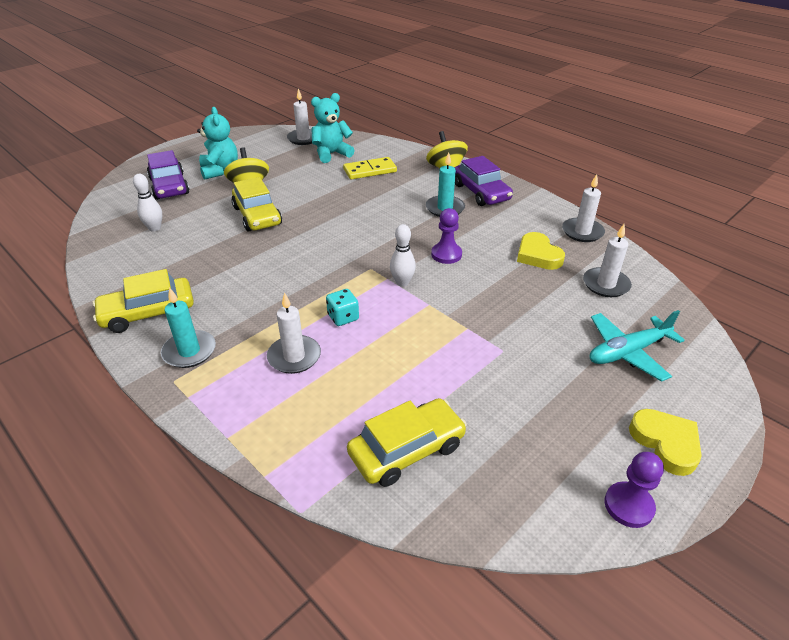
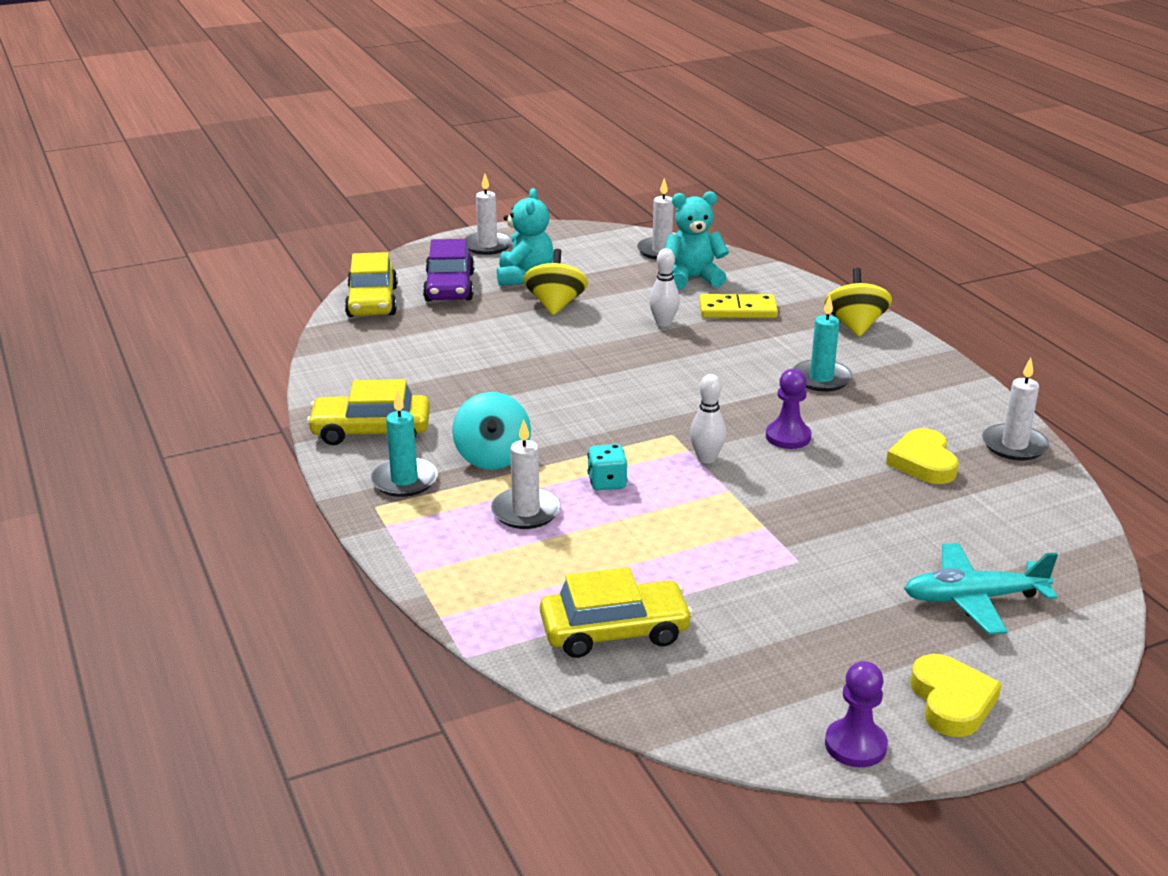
camera: 20 degrees right, 10 degrees down
(154, 228) = (412, 336): white bowling pin -> white bowling pin (663, 323)
(251, 315) = (492, 457): none -> turquoise spinning top
(257, 216) = (550, 343): yellow car -> yellow car (372, 302)
(481, 192) = (890, 366): purple car -> none
(606, 284) = (1001, 516): white candle -> white candle (487, 246)

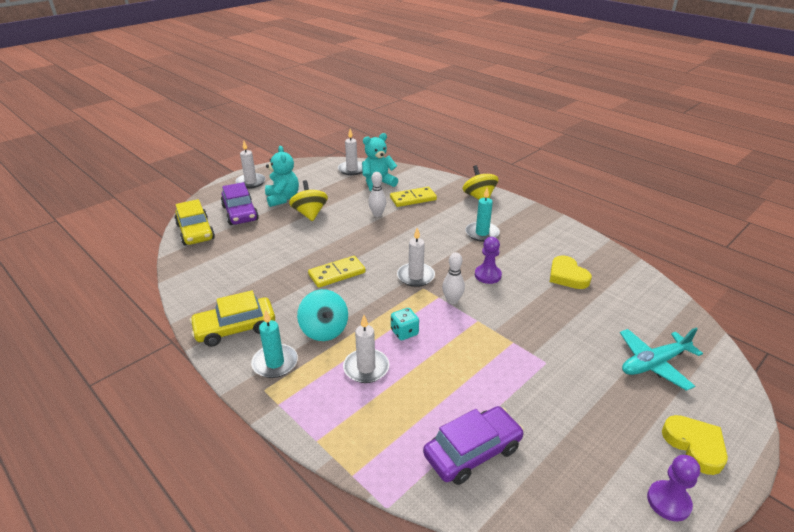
camera: 20 degrees left, 5 degrees up
(551, 392) = (337, 274): none -> yellow domino
(614, 631) = (472, 451): yellow car -> purple car
(1014, 445) = (603, 255): white candle -> white candle (415, 276)

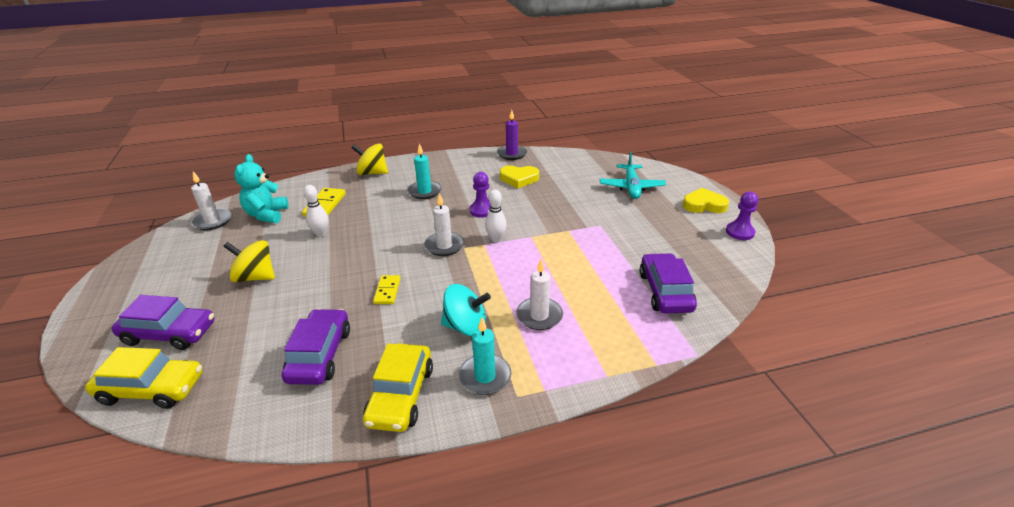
camera: 60 degrees left, 0 degrees up
(251, 182) = (109, 305): white candle -> none
(254, 275) = (320, 355): none -> purple car
(282, 199) = (192, 288): turquoise teddy bear -> none
(337, 274) = (387, 291): yellow domino -> yellow domino, size x0.66
(404, 332) = (512, 278): turquoise dice -> none
(608, 254) = (512, 154): none -> purple candle

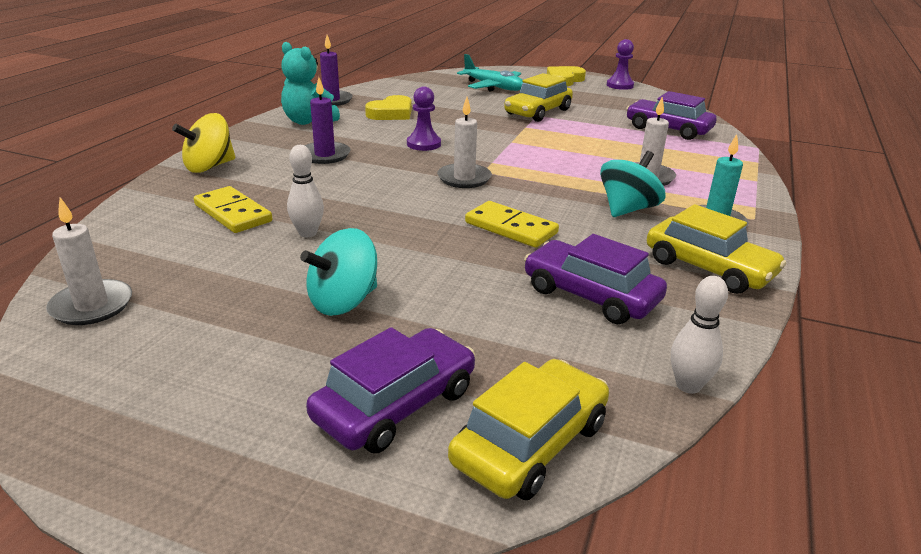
camera: 55 degrees left, 5 degrees down
(255, 277) = (343, 302): yellow spinning top -> turquoise spinning top
(267, 215) = (171, 257): turquoise teddy bear -> turquoise teddy bear (308, 122)
(387, 291) = (511, 228): yellow domino -> yellow domino, size x1.51
(424, 191) = (325, 155): turquoise candle -> purple candle
(496, 239) = (491, 155): white bowling pin -> white bowling pin (688, 386)
(607, 223) = (538, 112): none -> yellow car

